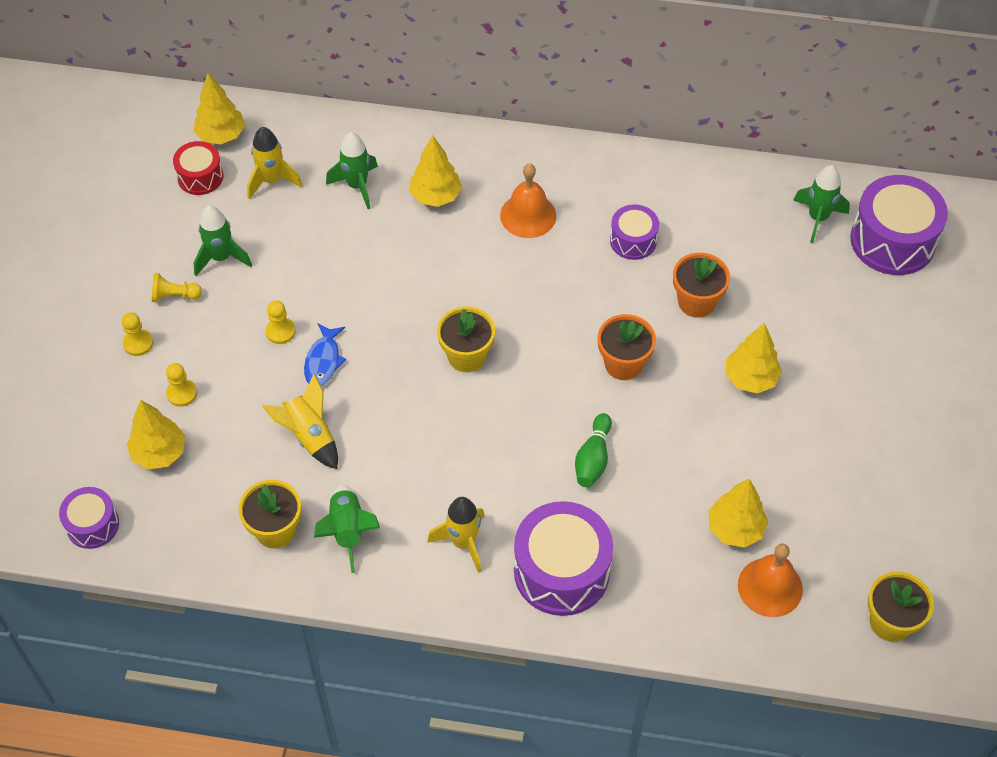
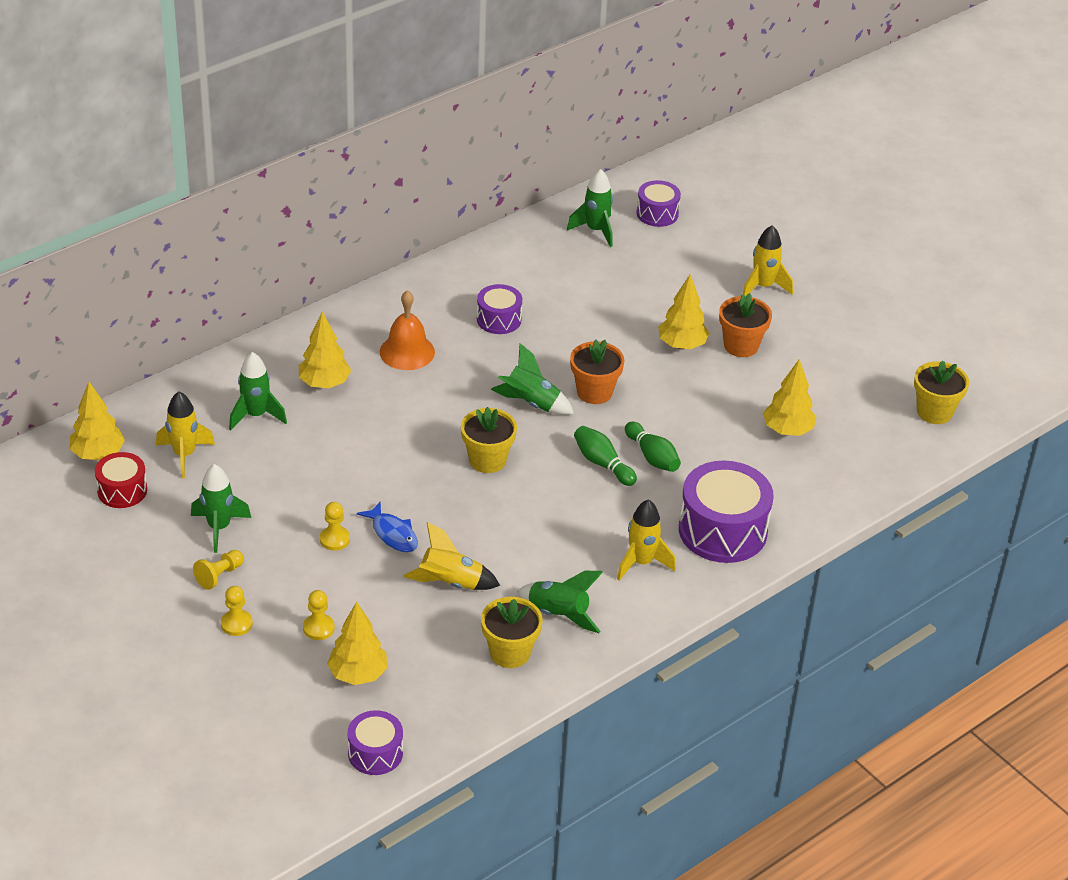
camera: 50 degrees left, 15 degrees down
(547, 432) = (602, 464): none -> green bowling pin
(562, 334) = (531, 403): none -> green rocket
(696, 302) = (589, 326): orange flower pot -> orange flower pot (741, 346)
(770, 587) = (849, 445): orange bell -> none
(892, 240) = (657, 213): purple drum -> purple drum, size x0.55
(895, 379) = (763, 287): none -> yellow rocket

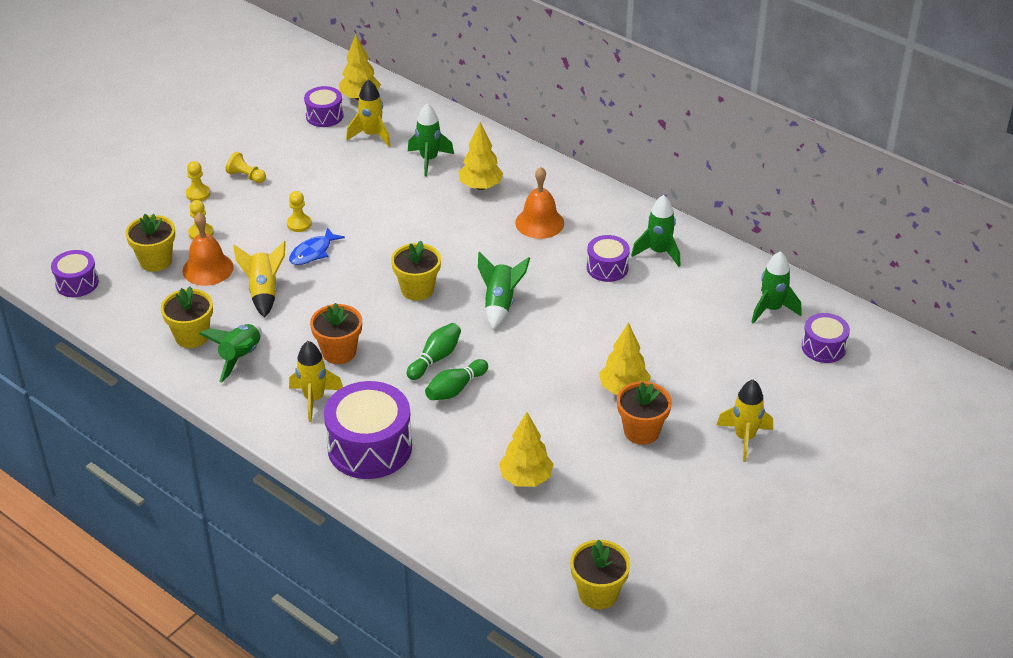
camera: 80 degrees right, 0 degrees up
(122, 490) = (324, 116): red drum -> purple drum
(219, 528) = (297, 166): green rocket -> green rocket (658, 252)
(358, 674) = (156, 261): yellow tree -> yellow flower pot
(390, 628) = (208, 268): none -> orange bell
(594, 392) = (531, 340): orange flower pot -> orange flower pot (339, 352)

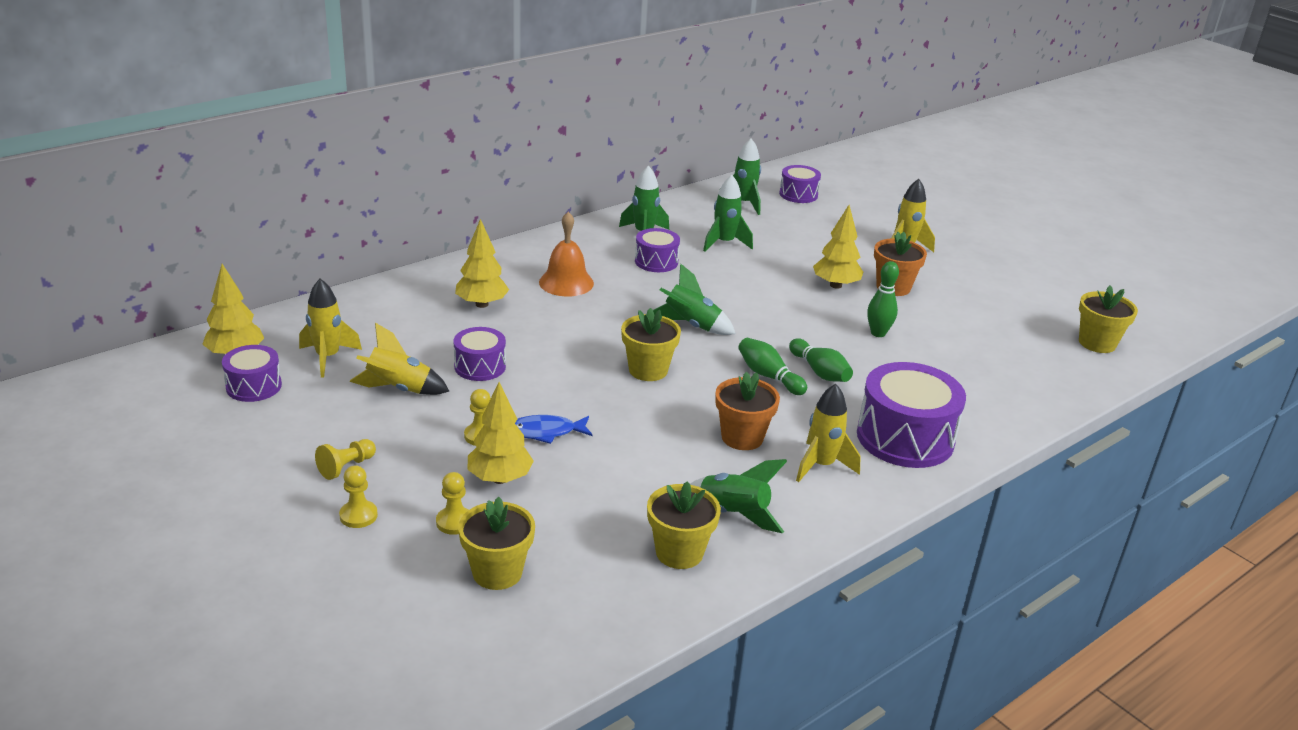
camera: 80 degrees left, 10 degrees down
(77, 283) = (513, 664): purple drum -> purple drum (480, 366)
(208, 268) = (539, 524): orange bell -> none
(264, 292) = (609, 480): yellow rocket -> yellow rocket (398, 389)
(313, 252) = (545, 432): blue fish -> blue fish turned 120 degrees clockwise
(429, 160) = (408, 327): green rocket -> green rocket (724, 243)
(525, 478) = (954, 354): yellow tree -> yellow tree (499, 479)
(541, 424) = (878, 333): none -> green bowling pin

